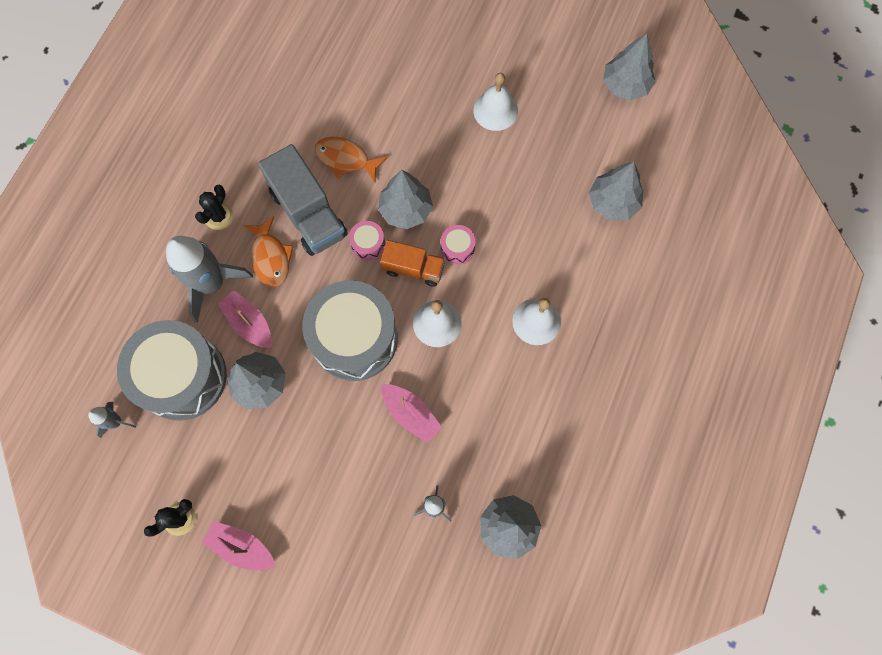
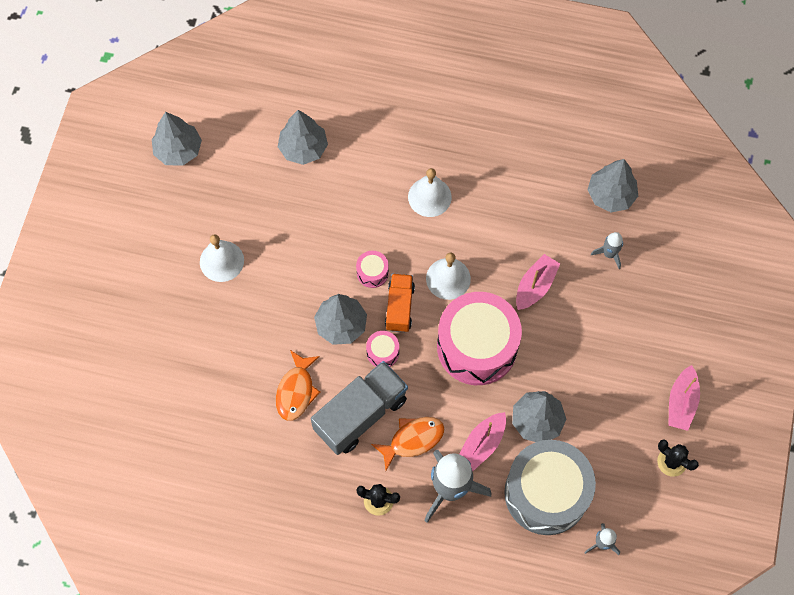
camera: 100 degrees left, 5 degrees down
(354, 338) = (477, 346): grey drum -> pink drum

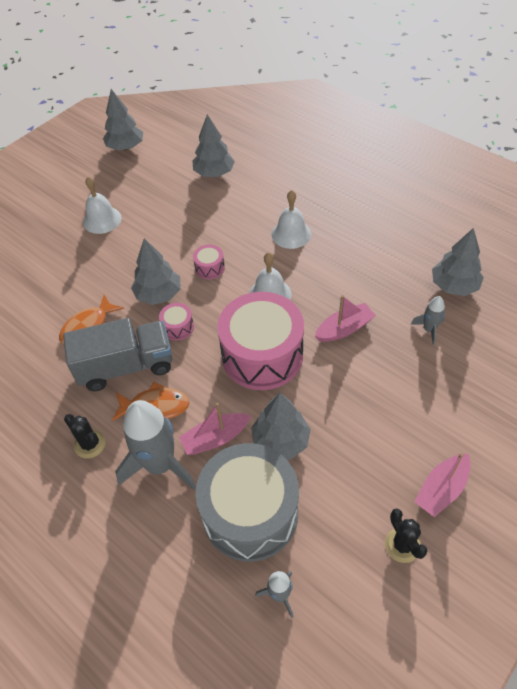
camera: 30 degrees right, 15 degrees down
(399, 307) = (215, 300): orange truck -> none

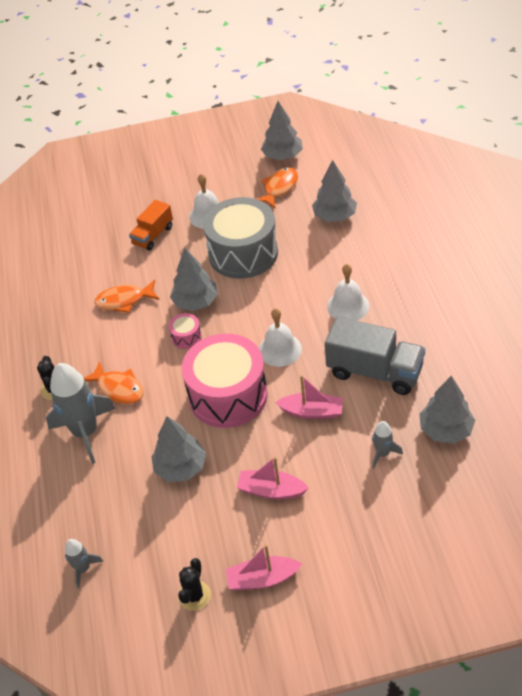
camera: 40 degrees right, 5 degrees down
(64, 259) = (153, 235): none -> orange truck
(126, 366) = (124, 346): grey truck -> grey truck (374, 371)
(146, 172) = (279, 188): none -> orange fish
(209, 268) = (253, 301): pink drum -> none
(215, 438) = (138, 437): pink boat -> pink boat (271, 490)
(250, 513) = (113, 503): grey drum -> grey drum (243, 253)

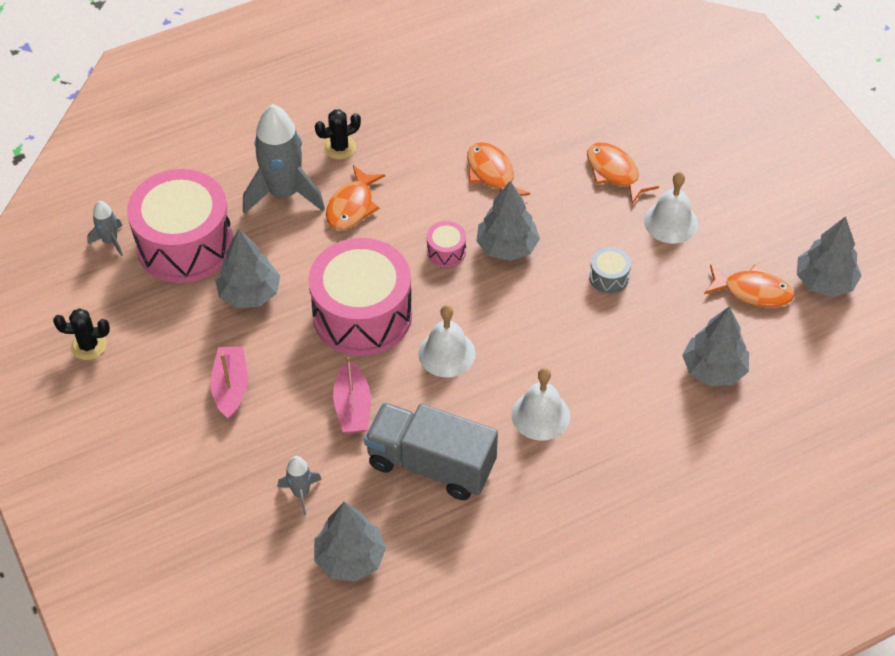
camera: 70 degrees right, 5 degrees up
(110, 510) = (185, 244): none -> pink drum
(153, 235) = (615, 173): orange truck -> orange fish
(243, 253) = (609, 277): grey drum -> grey drum, size x0.41
(262, 579) = (115, 403): pink boat -> none
(374, 371) = (431, 464): grey truck -> grey truck turned 105 degrees clockwise

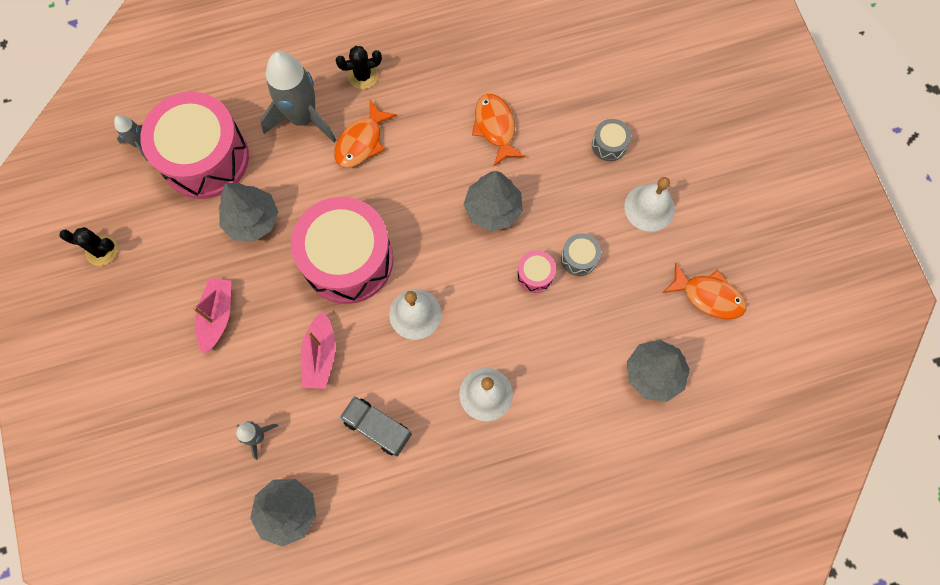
camera: 10 degrees right, 20 degrees up
(431, 464) = (377, 428): grey truck -> grey truck, size x0.60
(446, 251) = (436, 205): pink drum -> pink drum (535, 275)
(615, 173) = (609, 145): orange fish -> grey drum
(824, 282) = (778, 297): grey tree -> none

